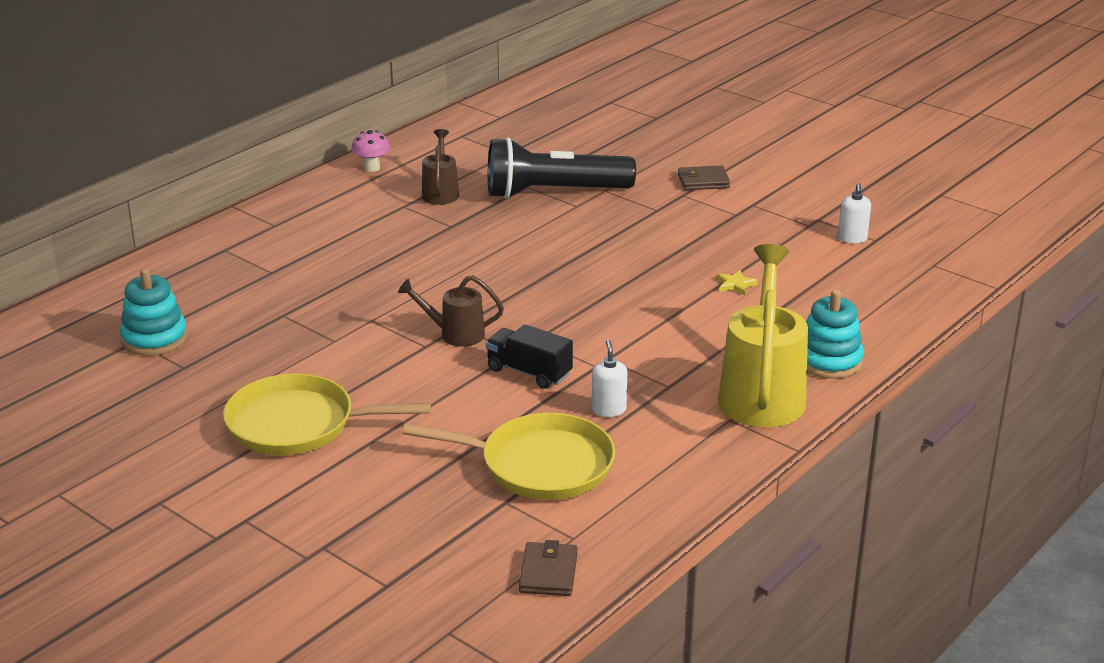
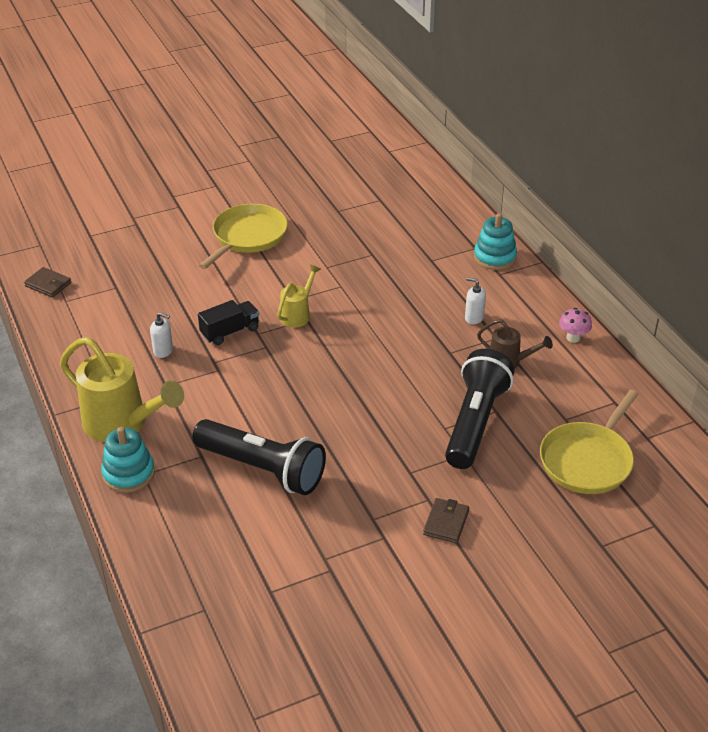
camera: 115 degrees right, 10 degrees up
(154, 338) = (377, 206): turquoise stacking toy -> turquoise stacking toy (495, 257)
(455, 334) = (297, 315): brown watering can -> yellow watering can
(540, 465) = (135, 308): yellow pan -> yellow pan (588, 460)
(735, 285) = (262, 469): yellow star -> black flashlight
(852, 238) = (283, 576): white soap dispenser -> white soap dispenser (474, 318)

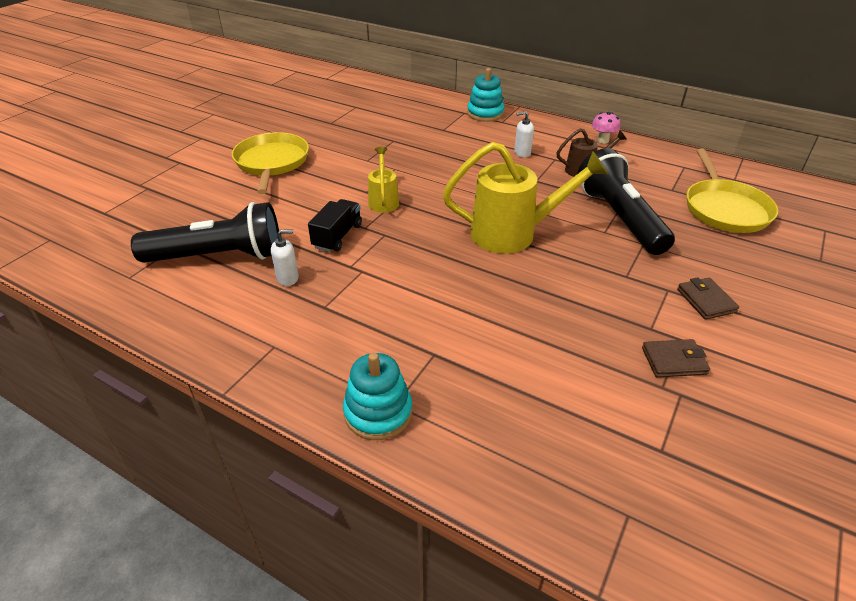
camera: 35 degrees left, 0 degrees up
(48, 284) = (93, 270): brown wallet -> brown wallet (674, 361)
(122, 424) = (315, 365): yellow watering can -> yellow watering can (512, 234)
(262, 469) = (506, 336): black flashlight -> black flashlight (219, 256)

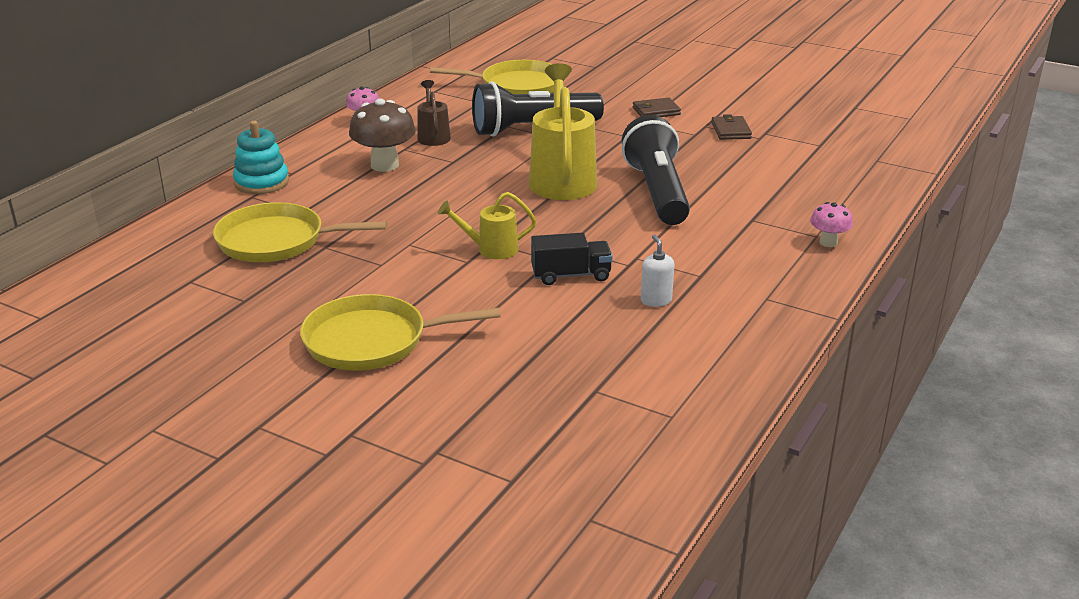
camera: 90 degrees left, 10 degrees down
(219, 256) = (619, 353): black flashlight -> black flashlight (657, 192)
(337, 236) = (571, 275): black truck -> black truck turned 150 degrees clockwise
(378, 412) = (828, 242): turquoise stacking toy -> pink mushroom
(402, 125) = (276, 241): none -> yellow pan
(522, 153) = (384, 165): white soap dispenser -> brown mushroom

